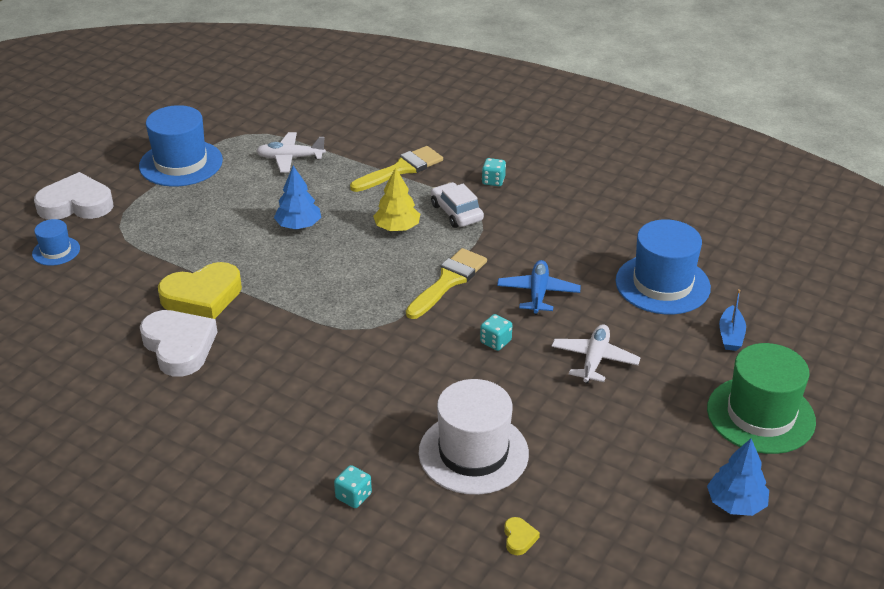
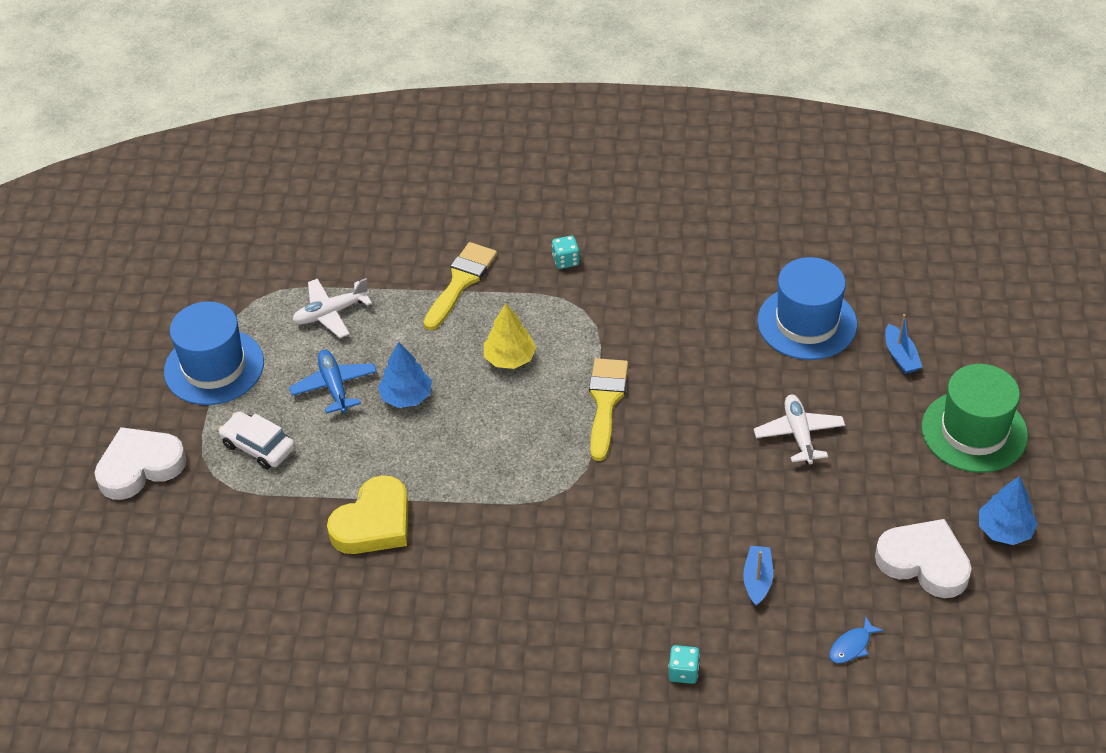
camera: 25 degrees left, 10 degrees up
(56, 251) = (169, 534): blue hat -> none
(179, 346) = (397, 590): white heart -> white heart (924, 562)
(456, 212) = (556, 315): white car -> white car (258, 446)
(473, 453) = (757, 580): white hat -> blue boat
(495, 342) = (697, 453): turquoise dice -> none
(519, 538) = (852, 646): yellow heart -> blue fish
(538, 293) = (700, 381): blue plane -> blue plane (334, 386)

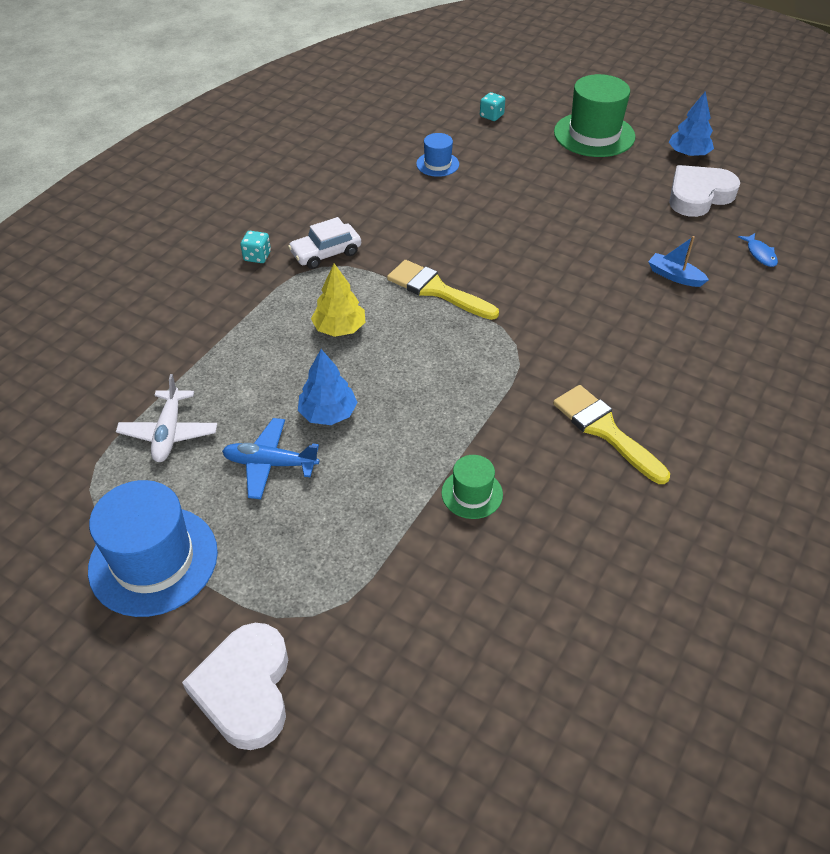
camera: 65 degrees left, 0 degrees up
(258, 446) = (302, 558): white car -> white car (326, 253)
(374, 523) = (472, 493): yellow heart -> green hat
(461, 282) = (219, 327): yellow brush -> yellow brush (605, 430)
(683, 672) = (749, 347): turquoise dice -> turquoise dice (491, 116)
(799, 434) = (543, 206): white plane -> none
(807, 323) = (437, 164): blue hat -> blue hat, size x0.51
(900, 356) = (503, 138): blue boat -> none

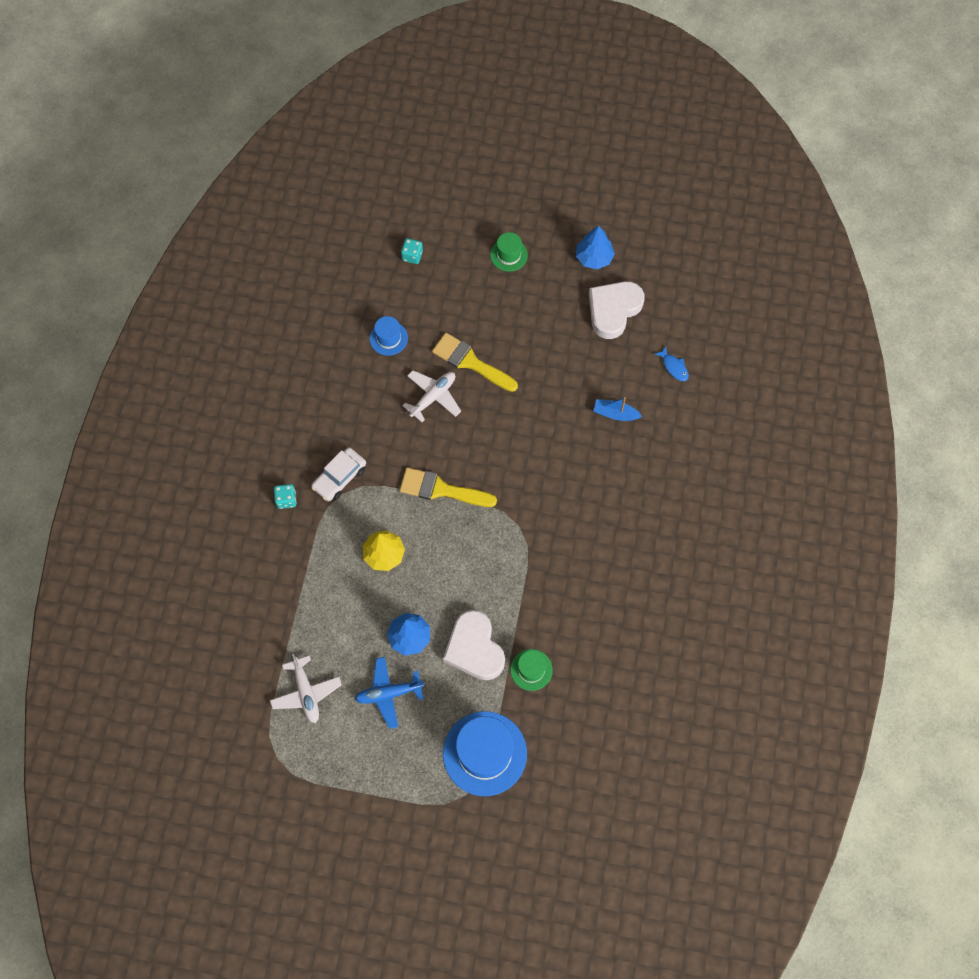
camera: 20 degrees left, 20 degrees up
(153, 560) = (348, 793): blue hat -> blue hat (484, 753)
(245, 689) = (448, 856): white heart -> white heart (474, 648)
(464, 216) = (433, 397): none -> white plane
(594, 134) = (509, 255): green hat -> green hat, size x0.51
(605, 430) = (602, 585): yellow brush -> yellow brush (470, 362)

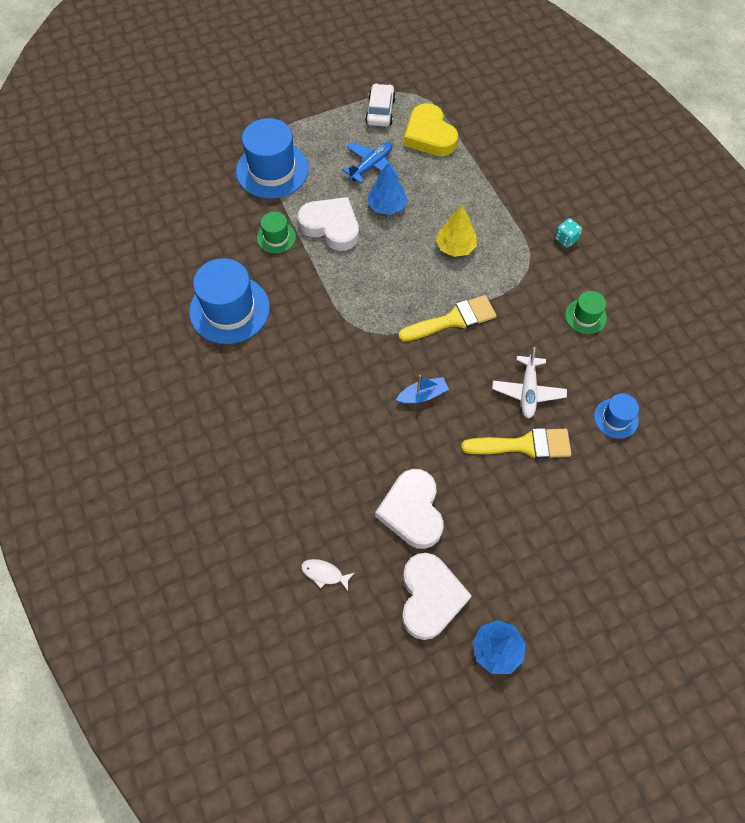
camera: 145 degrees right, 5 degrees down
(306, 692) = (429, 135): white plane -> yellow heart
(339, 478) = (542, 279): white car -> white car (380, 111)
(412, 256) = (675, 517): turquoise dice -> none
(509, 255) = (585, 587): green hat -> green hat (585, 316)
(585, 368) = (412, 511): none -> white heart
(615, 414) = (350, 484): blue boat -> blue boat (422, 395)
(617, 620) = (229, 309): none -> blue hat
(674, 367) = (324, 574): blue fish -> white fish

